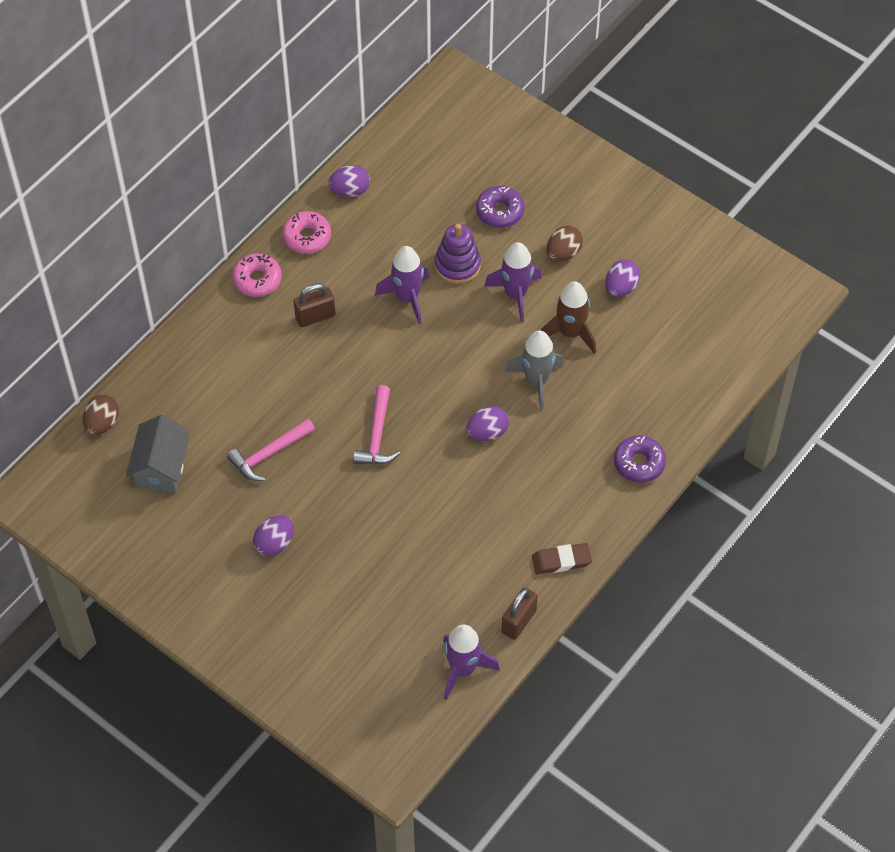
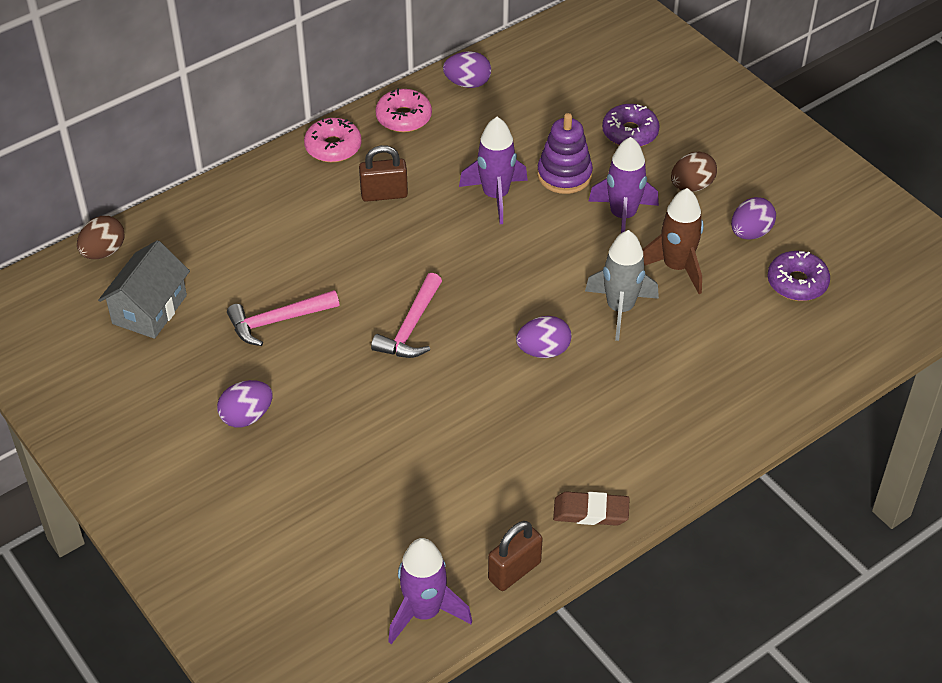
camera: 15 degrees right, 10 degrees down
(639, 463) = (721, 422): purple donut -> purple donut (797, 283)

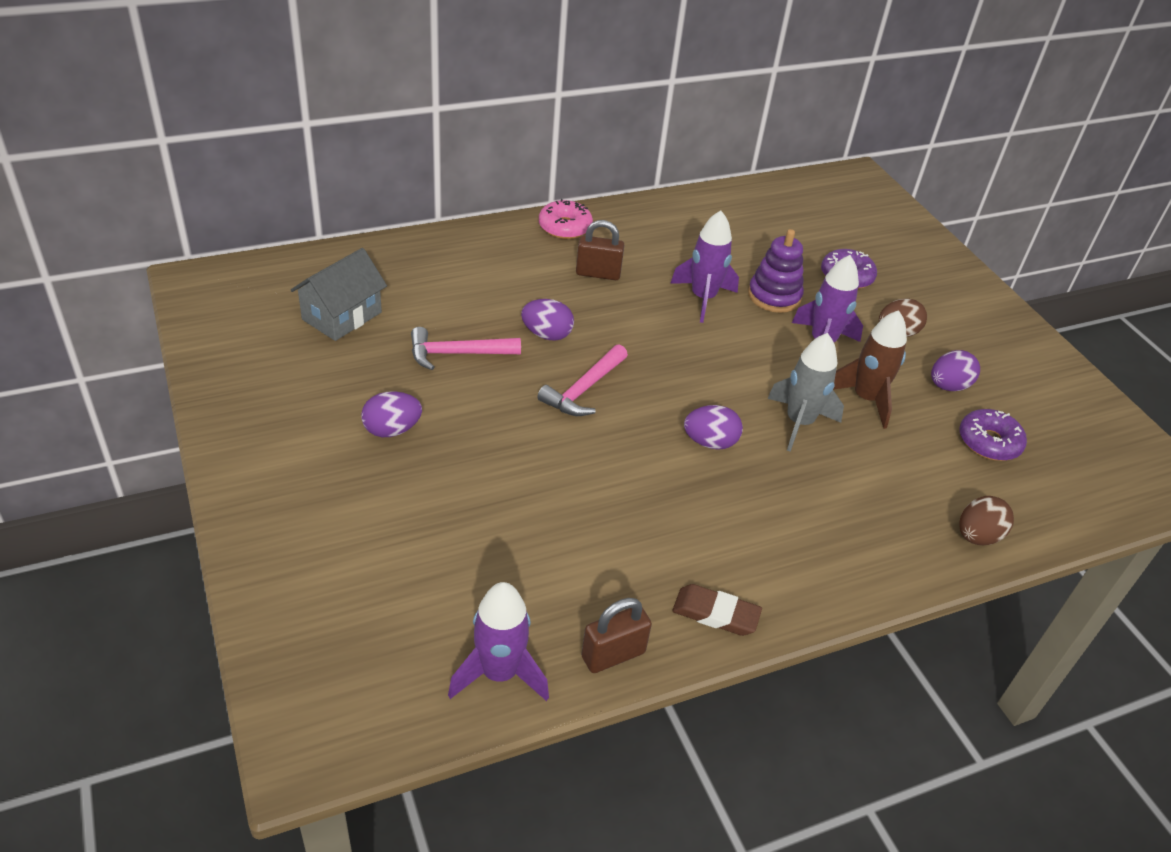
camera: 10 degrees right, 5 degrees down
(103, 252) = (322, 261): brown egg -> brown egg (977, 536)
(403, 117) = (637, 219): pink donut -> none
(467, 83) = (704, 206): purple egg -> purple egg (547, 334)

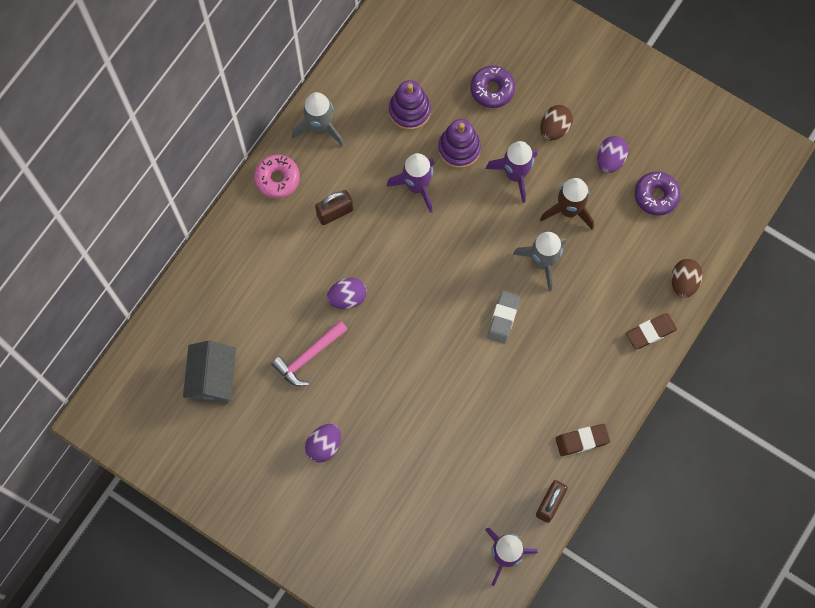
camera: 30 degrees left, 30 degrees up
(584, 389) = (404, 329): pink hammer -> none
(641, 218) = (320, 128): none -> grey rocket
(710, 442) = (503, 318): purple egg -> grey eraser
(744, 249) = (409, 111): none -> purple stacking toy
(897, 559) = (650, 332): none -> brown eraser

